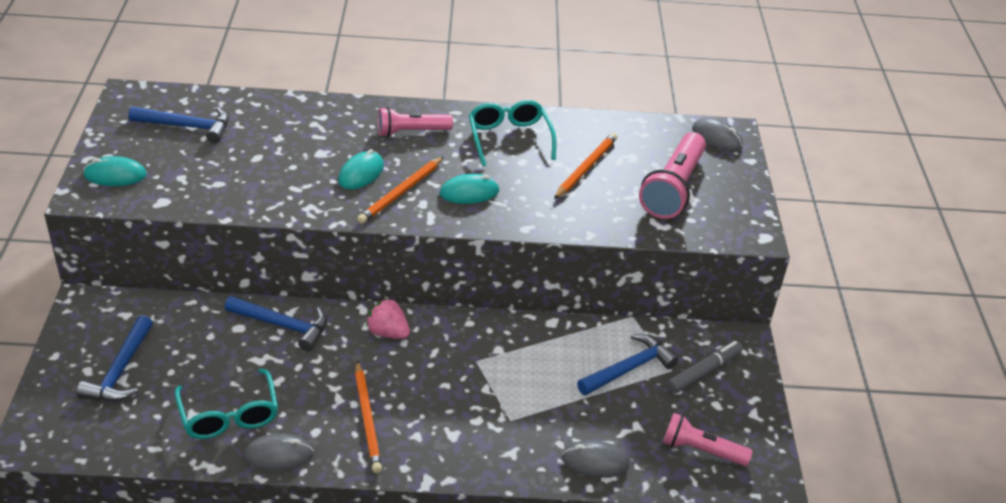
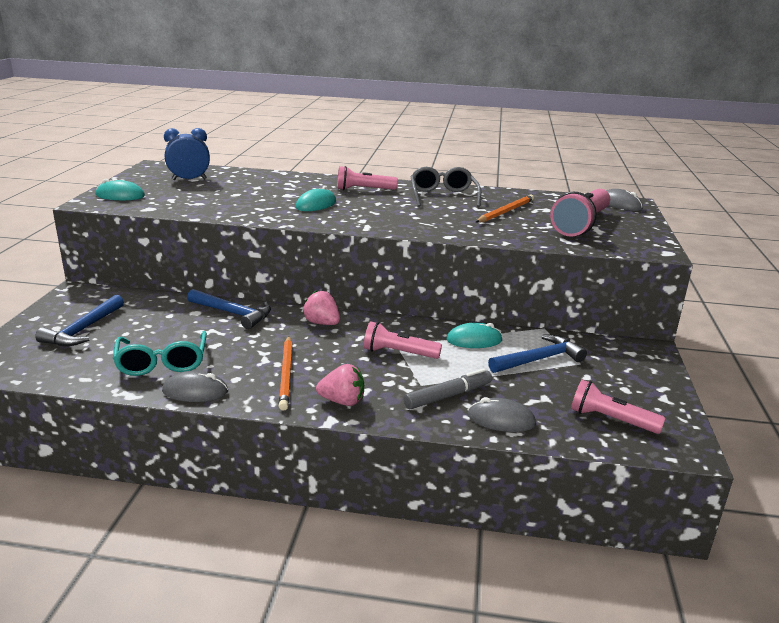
camera: 10 degrees right, 15 degrees down
(187, 127) = (189, 179): blue hammer -> blue clock
(401, 192) = (345, 214): orange pencil -> none
(434, 453) = (342, 401): none -> pink strawberry
(469, 192) = (403, 217): turquoise mouse -> turquoise mouse (474, 340)
(480, 374) = (399, 353): none -> pink flashlight
(509, 138) = (443, 196): turquoise glasses -> grey glasses
(703, 372) = (611, 366): grey marker -> grey marker (448, 396)

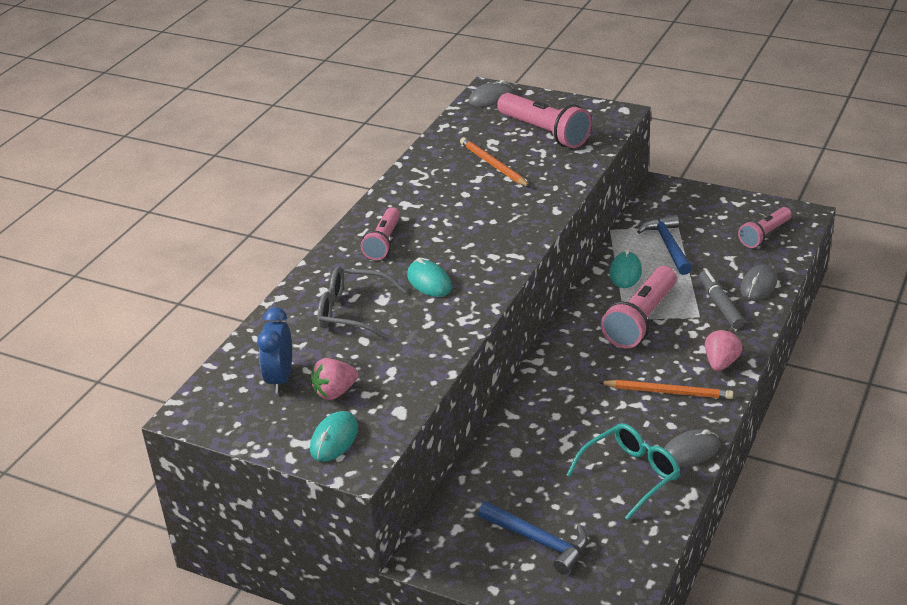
camera: 70 degrees left, 10 degrees up
(162, 363) = (631, 474): turquoise glasses -> turquoise glasses turned 45 degrees counterclockwise
(195, 391) = (690, 451): grey mouse -> grey mouse turned 45 degrees clockwise
(233, 313) = (527, 422): blue hammer -> none
(322, 323) = (567, 360): pink strawberry -> pink strawberry (335, 392)
(399, 353) = (641, 320): pink flashlight -> pink flashlight, size x1.59
(443, 196) = (428, 193): grey glasses -> grey glasses (352, 312)

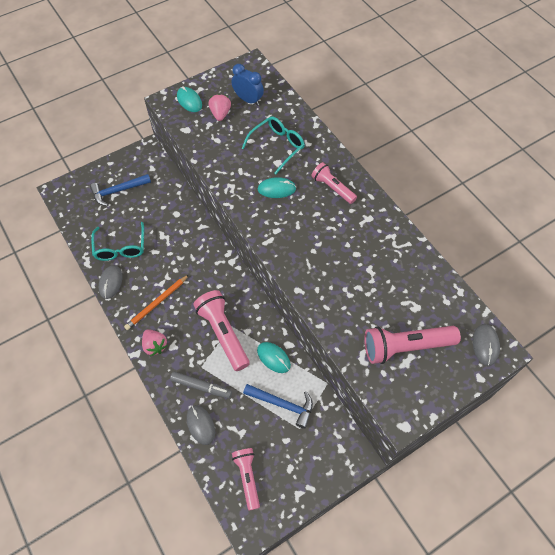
camera: 120 degrees right, 25 degrees up
(352, 312) = (277, 146): grey glasses -> turquoise glasses
(493, 165) = (381, 289): orange pencil -> none

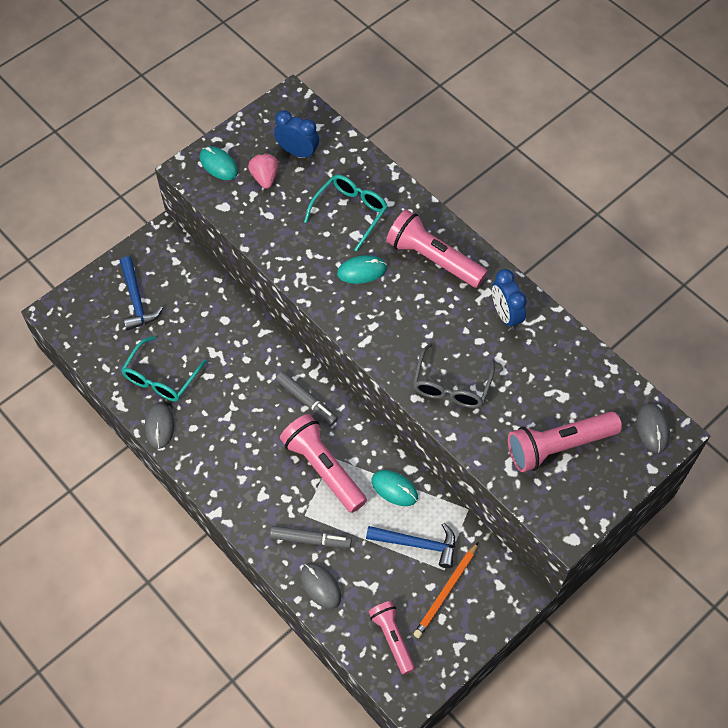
camera: 10 degrees left, 0 degrees up
(118, 191) = (137, 300): blue hammer -> blue hammer turned 75 degrees counterclockwise
(120, 248) = (161, 378): turquoise glasses -> turquoise glasses turned 45 degrees clockwise
(155, 345) = (239, 498): pink strawberry -> none
(157, 303) = (228, 444): orange pencil -> orange pencil (446, 592)
(222, 281) = (306, 401): none -> grey marker
(328, 285) = (451, 386): none -> grey glasses
(332, 188) = (433, 259): pink flashlight -> pink flashlight, size x1.59
(380, 237) = (505, 315): none -> blue clock

